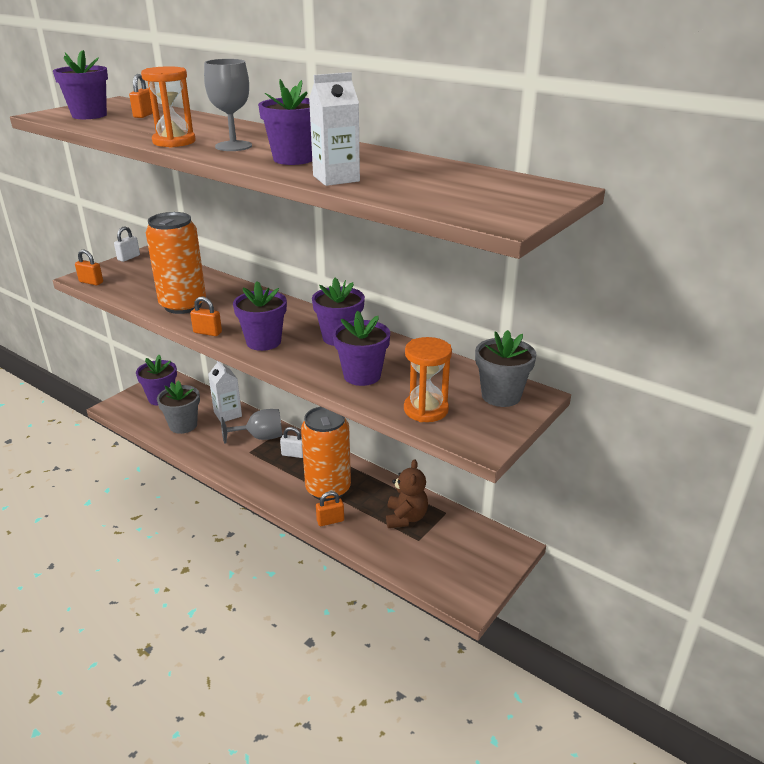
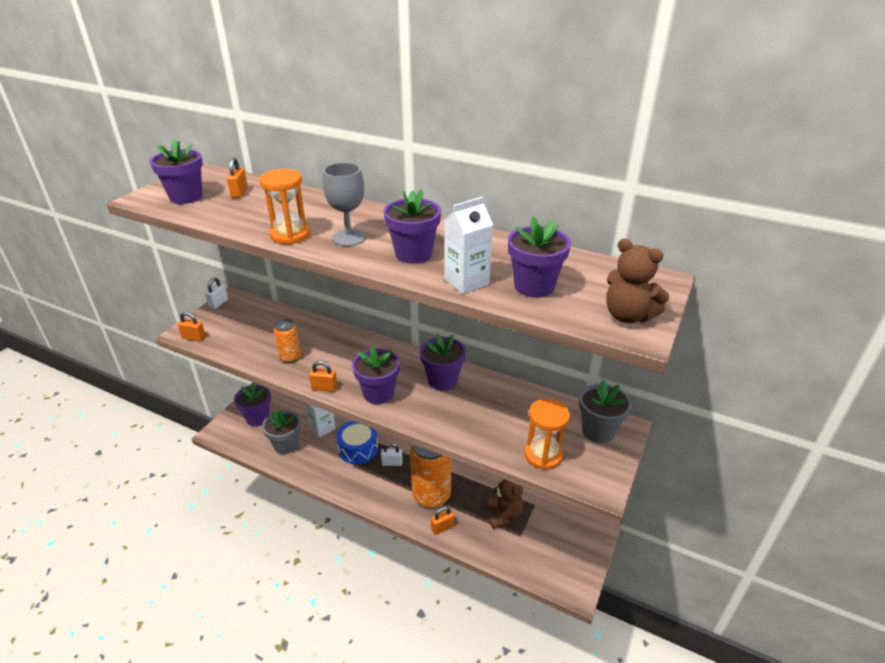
camera: 10 degrees left, 5 degrees up
(183, 305) = (290, 357): orange can -> orange can, size x0.51
(260, 437) = (358, 448): grey goblet -> blue drum
(362, 375) = (477, 423): purple flower pot -> purple flower pot (534, 286)
(500, 209) = (628, 316): none -> brown teddy bear

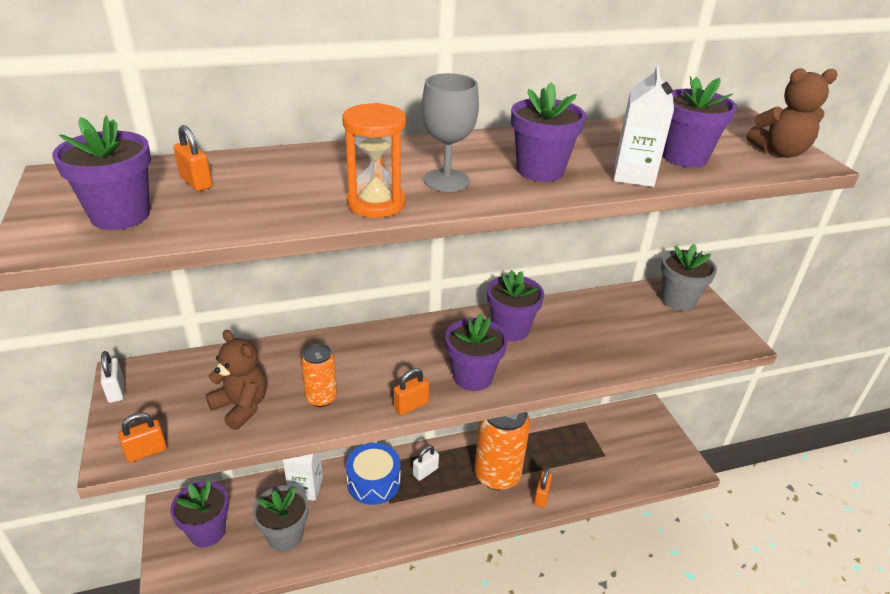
camera: 45 degrees left, 0 degrees up
(504, 515) = (573, 447): brown teddy bear -> brown teddy bear (241, 406)
(543, 455) = (673, 343): orange hourglass -> none

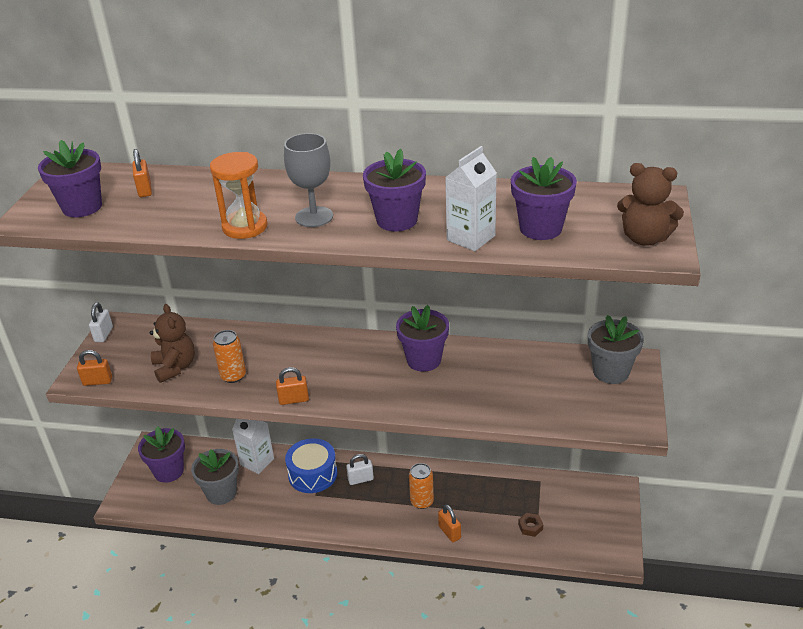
camera: 30 degrees right, 0 degrees up
(472, 376) = (359, 390): purple flower pot -> none
(497, 475) = (422, 501): orange can -> orange can, size x0.51
(541, 496) = (449, 532): orange padlock -> orange padlock turned 75 degrees counterclockwise
(605, 466) = (530, 527): none -> brown nut

